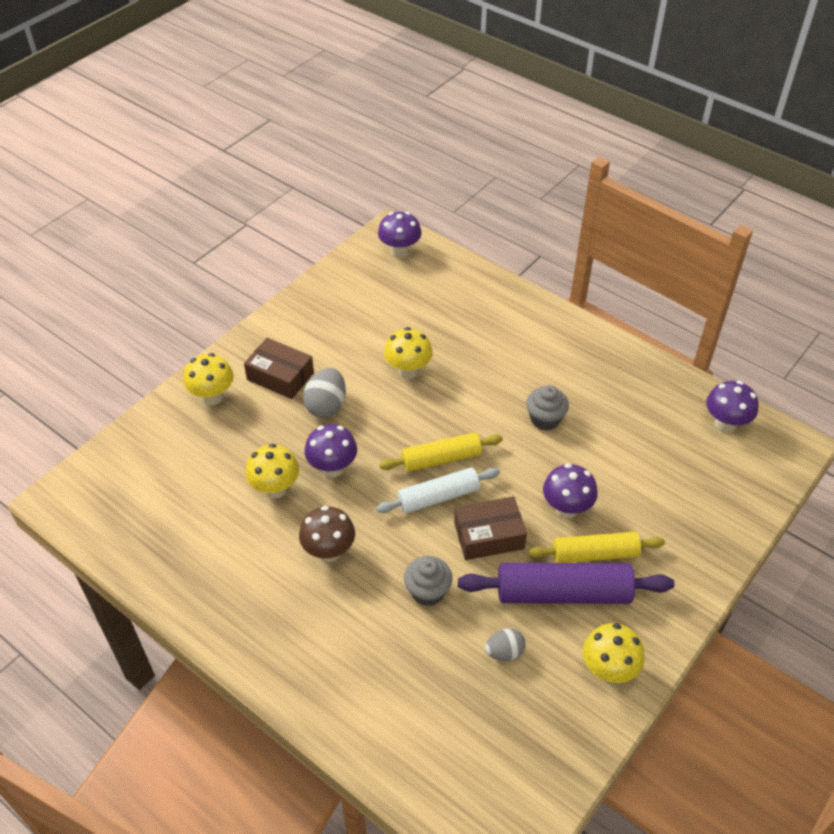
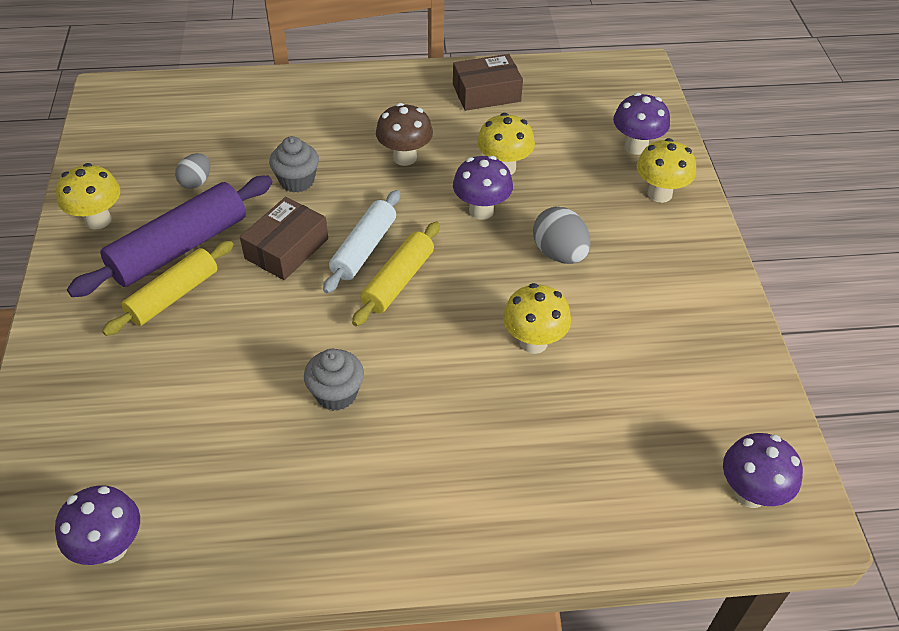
camera: 135 degrees right, 0 degrees up
(280, 376) = (637, 249): brown box -> brown box (486, 93)
(566, 509) = (233, 317): purple mushroom -> purple mushroom (636, 146)

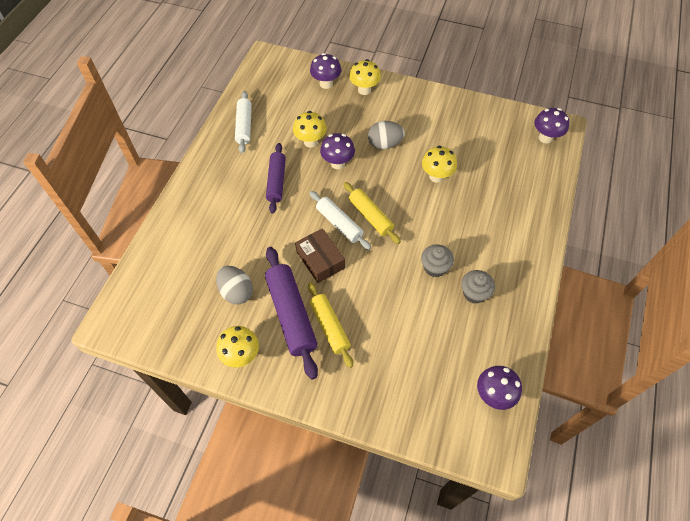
camera: 65 degrees left, 10 degrees up
(196, 182) = (236, 292): grey egg -> grey egg, size x1.58
(297, 181) = (266, 239): grey cupcake -> grey cupcake (474, 293)
(405, 157) = (276, 181): brown mushroom -> purple rolling pin
(486, 93) = (244, 126): brown box -> white rolling pin

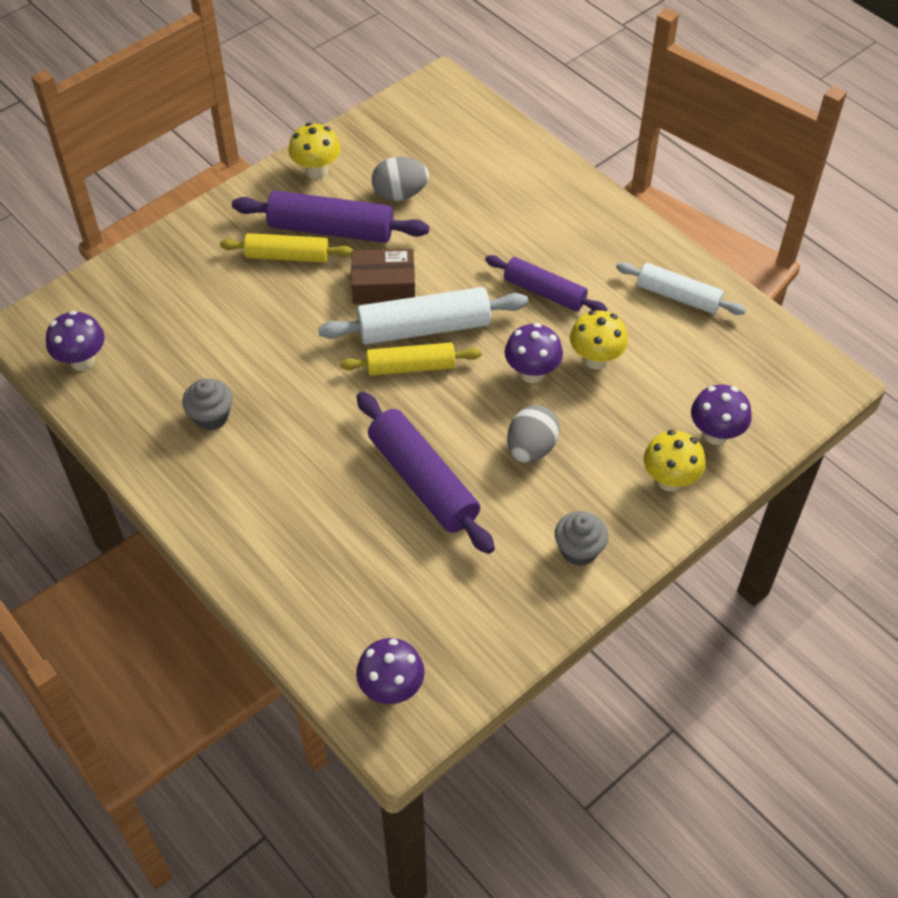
camera: 120 degrees right, 5 degrees down
(339, 224) = (424, 328): white rolling pin -> white rolling pin, size x1.52
(435, 267) = (280, 395): grey cupcake -> grey cupcake (579, 550)
(436, 176) = (423, 481): yellow mushroom -> purple rolling pin

